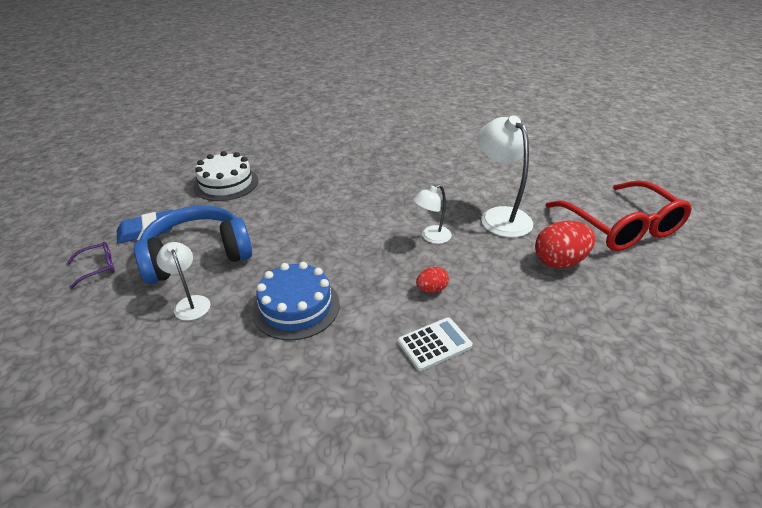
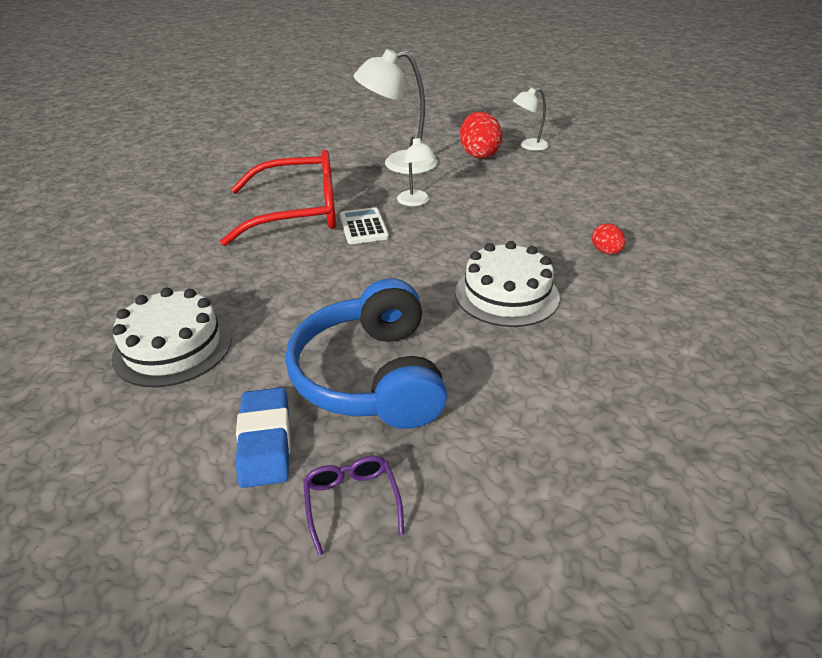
camera: 75 degrees left, 0 degrees up
(190, 303) = (479, 380): white lamp -> white lamp (528, 146)
(296, 307) = (506, 294): blue cake -> white cake
(431, 289) = (499, 214): red egg -> red egg (605, 252)
(434, 344) = (572, 224): white calculator -> white calculator (363, 227)
(621, 227) = (443, 123): red glasses -> red glasses (298, 212)

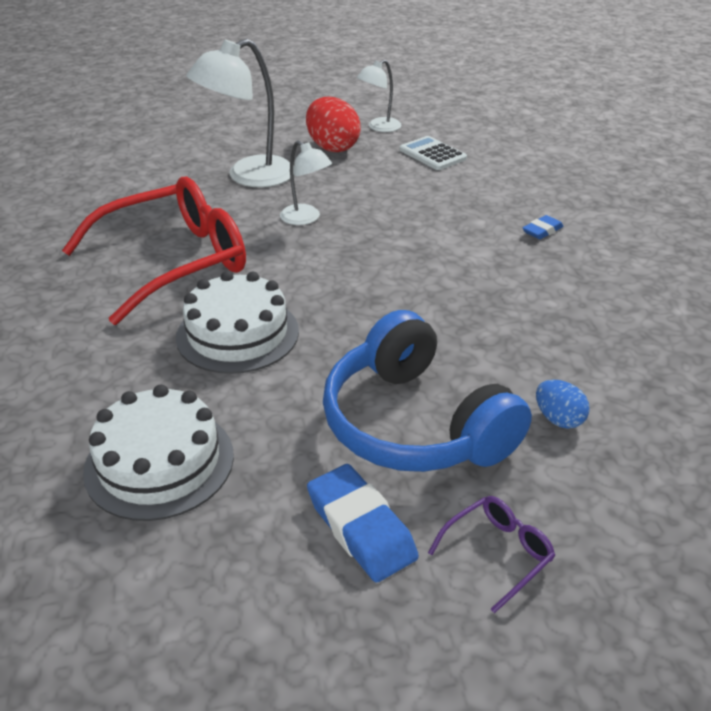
camera: 25 degrees left, 0 degrees up
(352, 502) = (498, 553): purple glasses -> purple glasses turned 90 degrees clockwise
(363, 227) = (269, 261): white calculator -> white calculator (432, 154)
(494, 409) = (558, 419): none -> blue egg
(506, 294) = (482, 299): white cake -> white cake (237, 334)
(605, 252) = (542, 231): red egg -> blue eraser

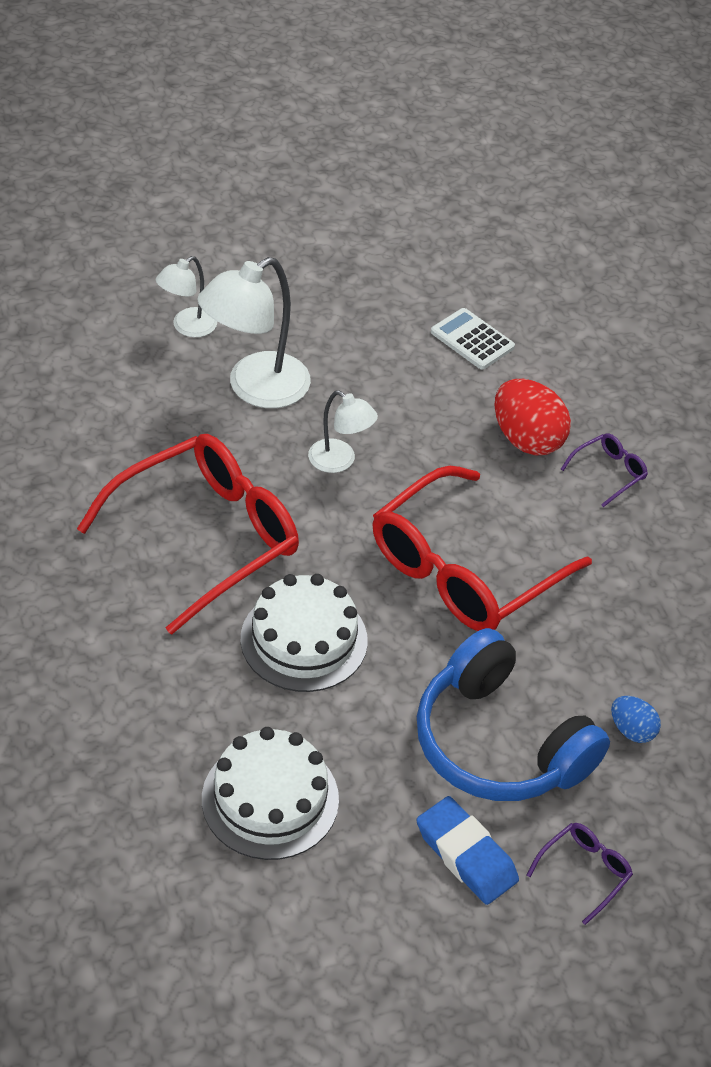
camera: 10 degrees left, 10 degrees up
(332, 147) = (346, 329): red egg -> red egg (526, 439)
(379, 127) = (398, 287): white lamp -> white lamp (187, 327)
(401, 289) = (463, 570): none -> red glasses
(542, 231) = (609, 472): blue eraser -> purple glasses

